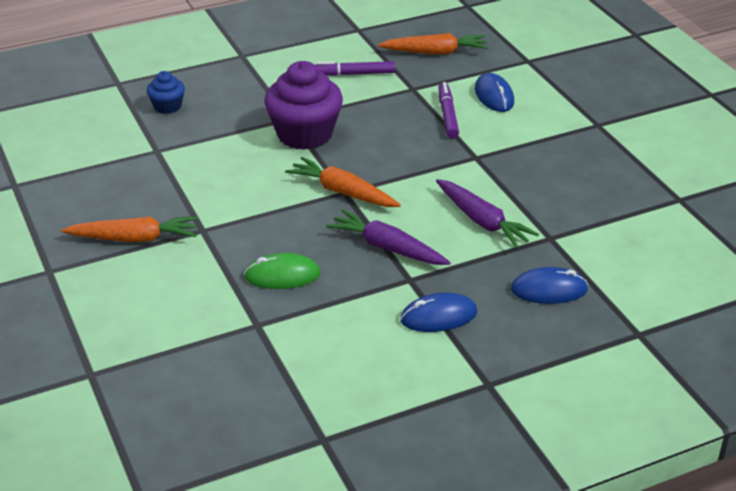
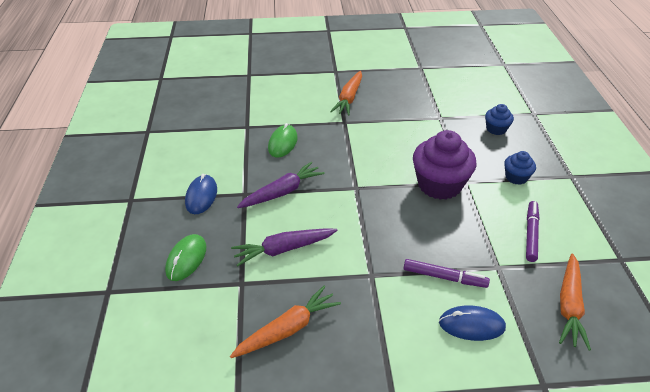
camera: 110 degrees right, 5 degrees up
(263, 87) = (516, 177): none -> blue cupcake
(342, 192) = (356, 186): orange carrot -> orange carrot (288, 329)
(549, 290) = (186, 259): blue mouse -> green mouse

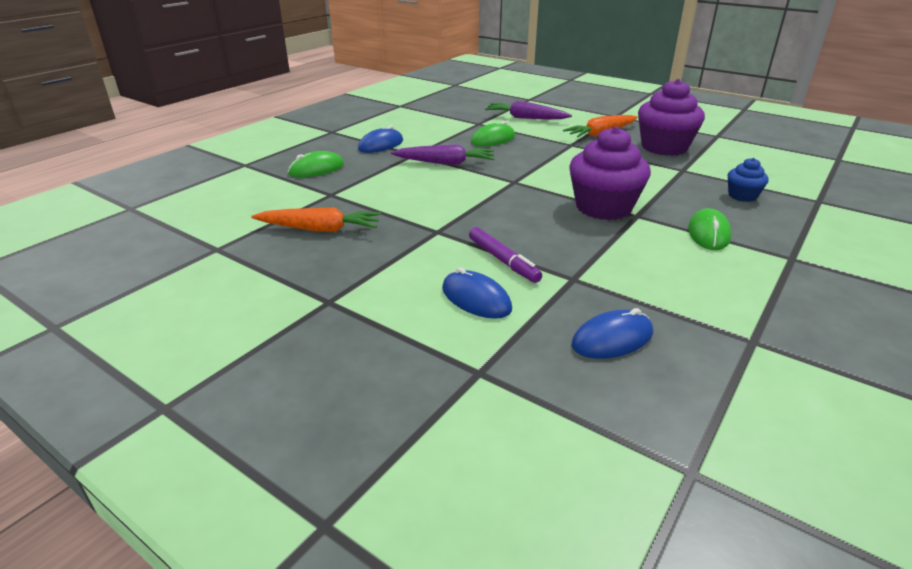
camera: 40 degrees right, 10 degrees down
(283, 249) = (391, 190): purple carrot -> purple carrot (525, 118)
(404, 97) = (664, 147): none -> purple cupcake
(516, 177) = (708, 233): blue cupcake -> green mouse
(531, 234) = (655, 274): purple marker -> none
(569, 306) = (612, 339): orange carrot -> blue mouse

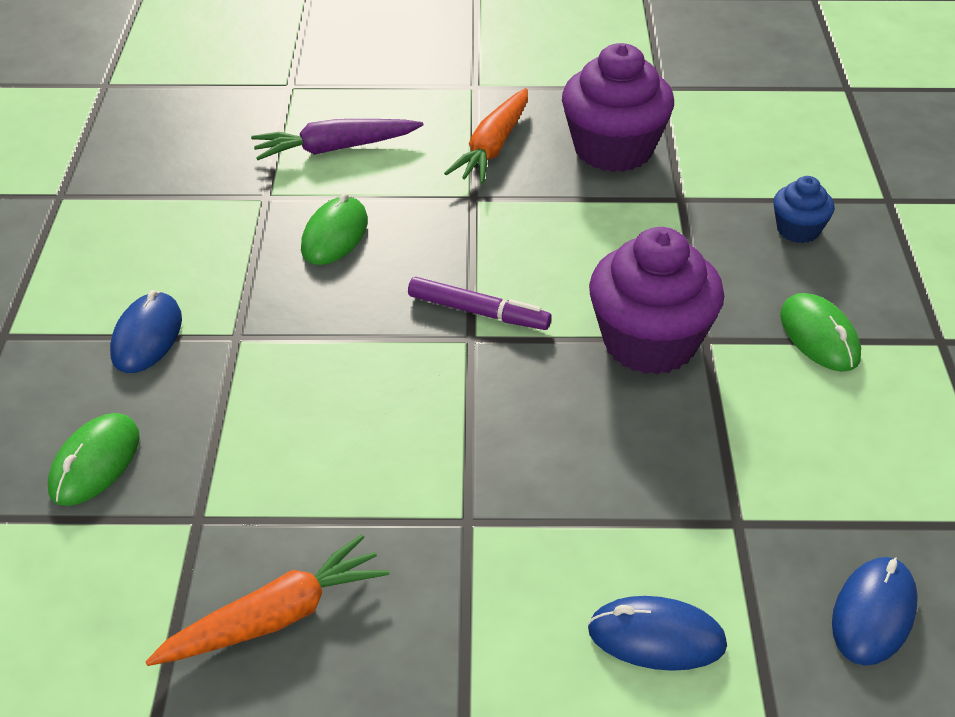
camera: 35 degrees left, 10 degrees up
(445, 163) = (315, 338): purple carrot -> none
(503, 260) = (620, 536): purple marker -> purple marker (478, 312)

